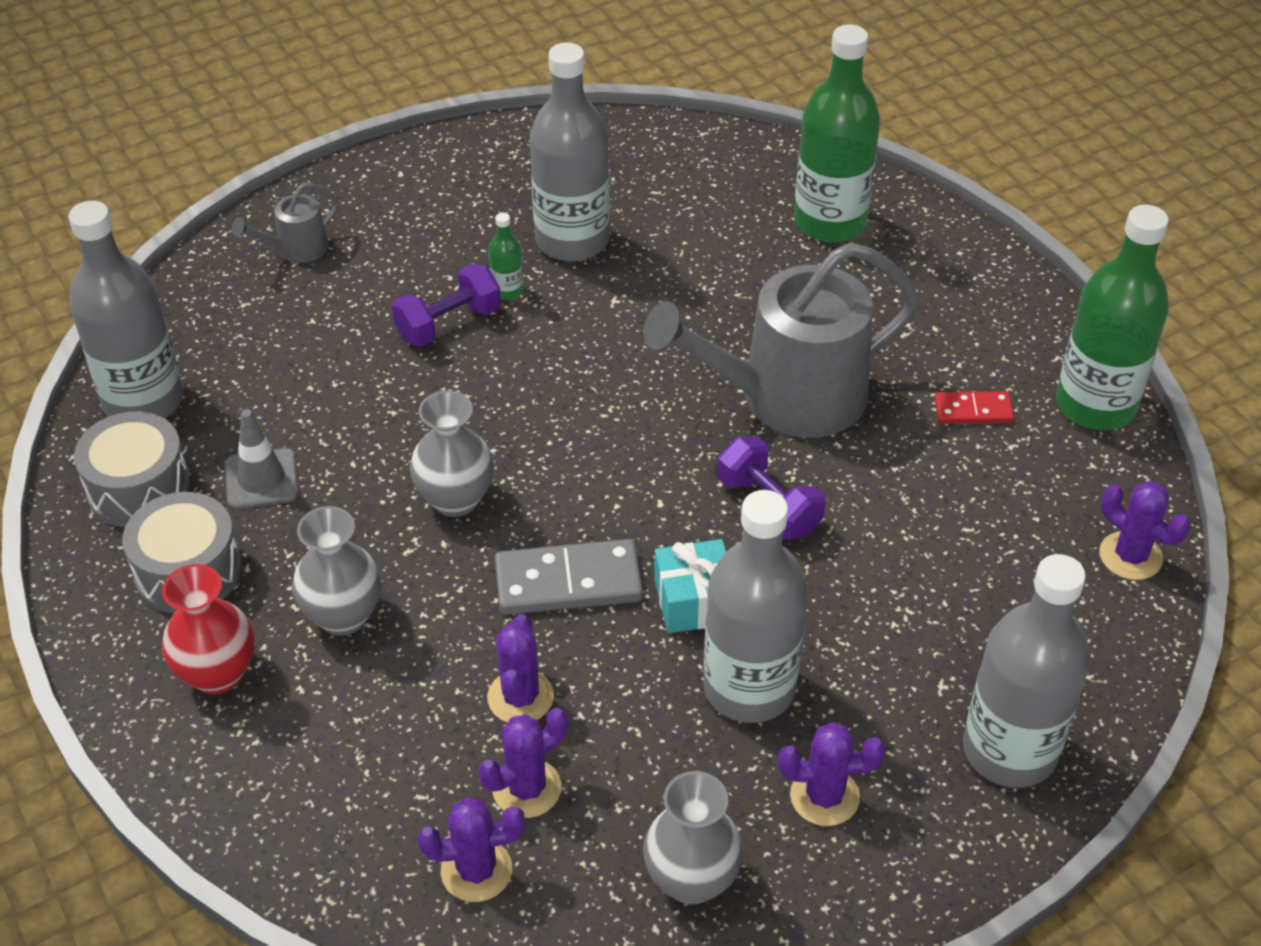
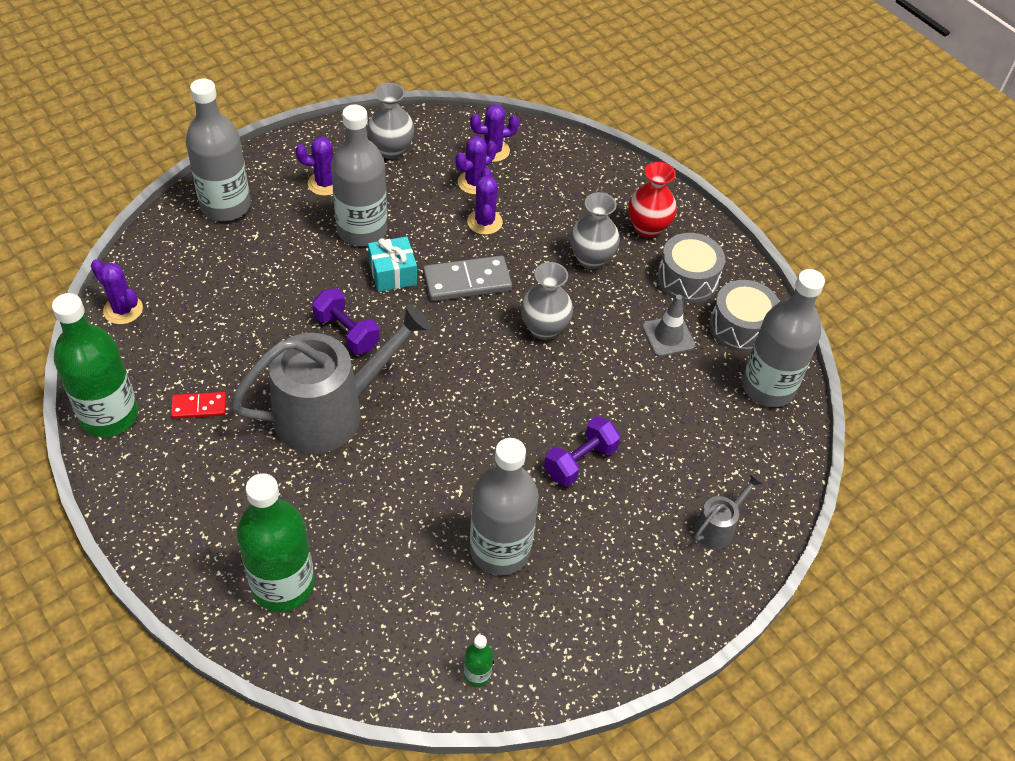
camera: 170 degrees right, 5 degrees up
(507, 291) = (542, 495): green bottle -> green bottle (477, 674)

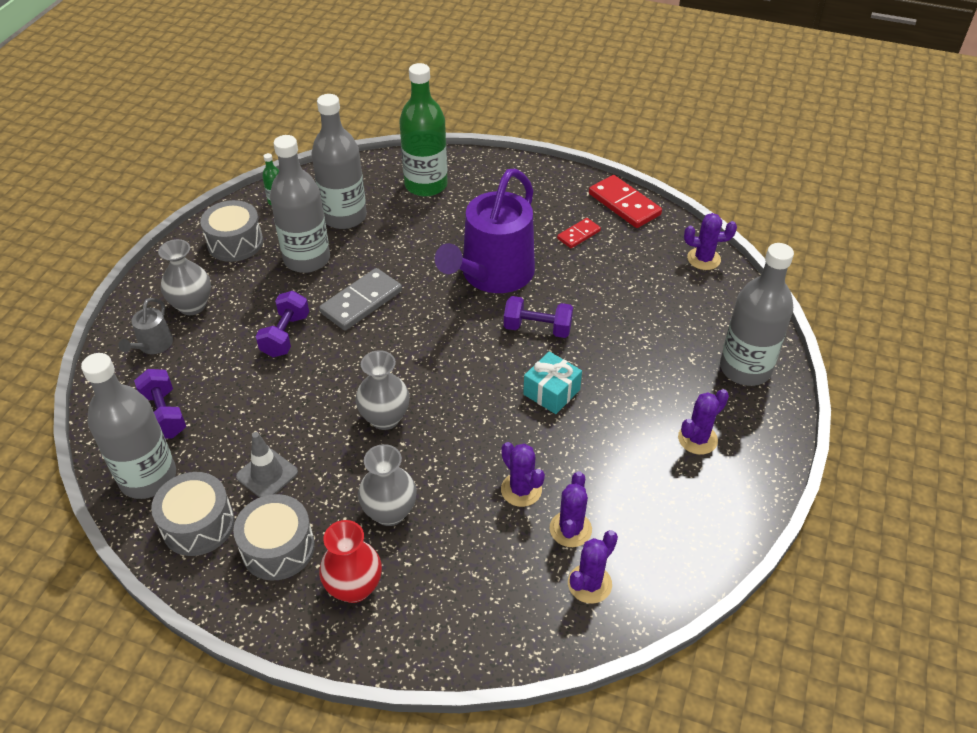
camera: 150 degrees right, 5 degrees down
(109, 416) = (624, 204): green bottle -> red domino
(329, 412) = (493, 274): grey watering can -> purple watering can
(362, 230) = (617, 414): grey bottle -> grey bottle (344, 217)
(391, 150) = (684, 515): grey vase -> grey vase (192, 306)
(467, 281) = (484, 421): grey domino -> grey domino (361, 302)
(566, 628) = (235, 243): none -> grey drum
(733, 439) = (164, 415): none -> purple dumbbell

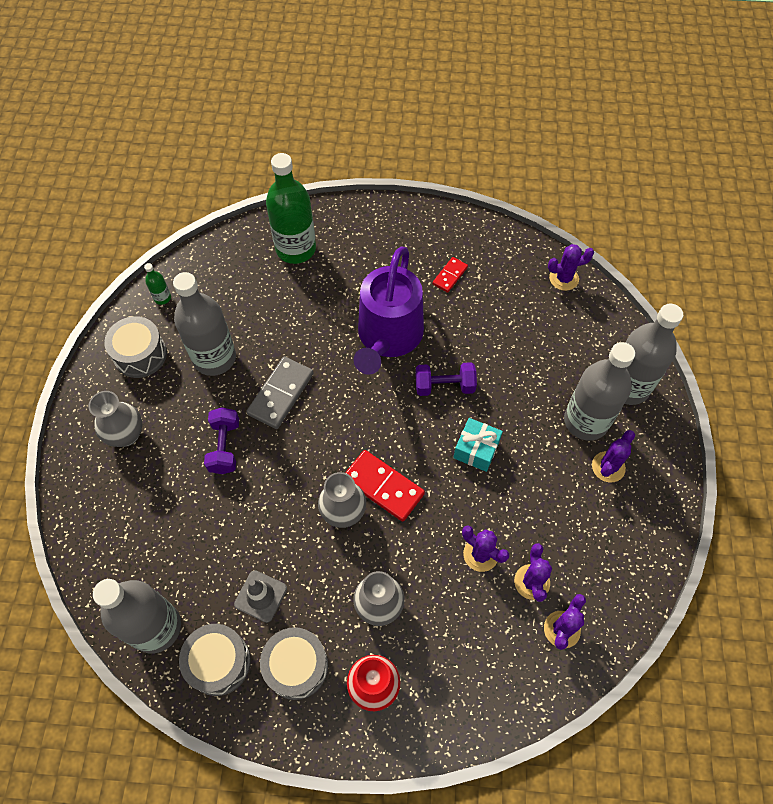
camera: 15 degrees left, 15 degrees up
(153, 345) = (106, 487): grey watering can -> none
(164, 415) = (145, 559): purple dumbbell -> none
(344, 217) = (232, 302): grey bottle -> grey bottle (586, 421)
(624, 204) = (480, 233): red domino -> red domino (383, 486)

